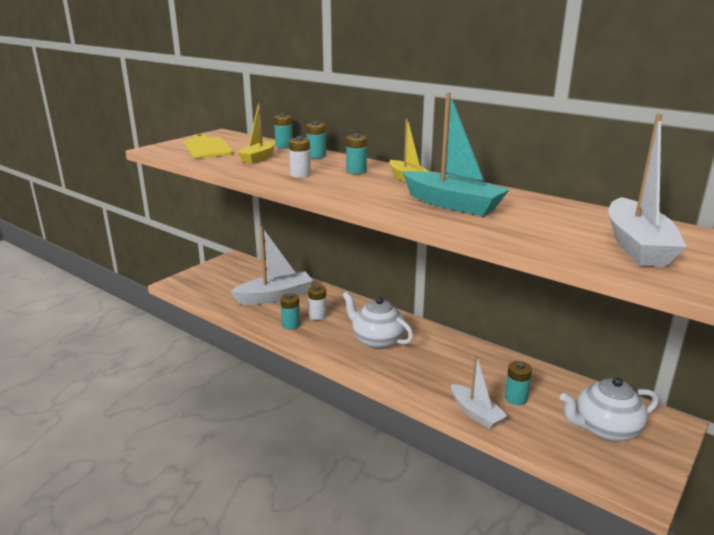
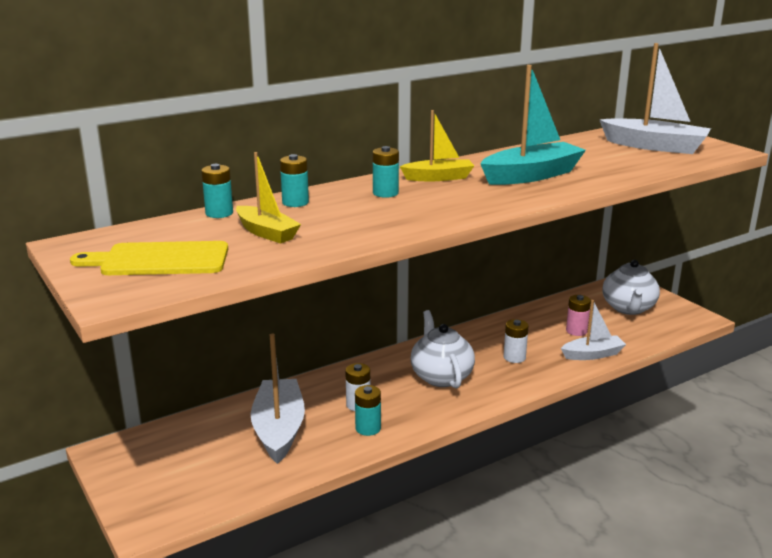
camera: 70 degrees left, 0 degrees up
(300, 174) = (375, 219): white battery -> white battery (514, 357)
(377, 340) = (441, 376): white teapot -> white teapot turned 105 degrees clockwise
(515, 398) = (576, 331): turquoise battery -> pink battery

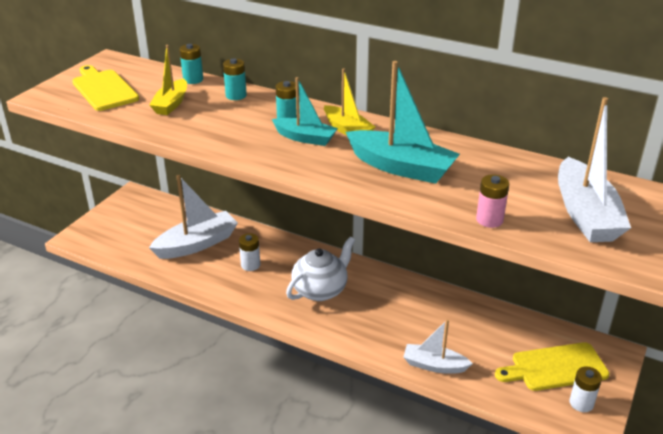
camera: 60 degrees right, 10 degrees up
(368, 428) = (224, 280): turquoise battery -> none
(434, 194) = (305, 138): none -> turquoise boat
(514, 357) = (385, 319): white battery -> white battery (581, 403)
(576, 331) = (469, 343): pink battery -> pink battery (489, 220)
(592, 354) = (434, 365): white boat -> white boat turned 150 degrees clockwise
(628, 308) = (555, 367): white teapot -> yellow cutting board

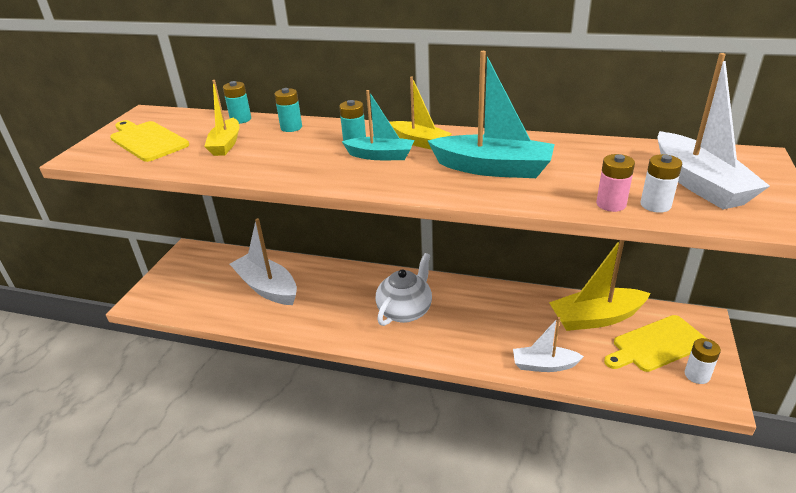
camera: 10 degrees left, 0 degrees up
(197, 244) = (267, 287): white boat -> white boat turned 90 degrees counterclockwise
(250, 265) = (327, 299): white battery -> white battery (655, 205)
(506, 331) = (596, 318): none -> yellow boat

